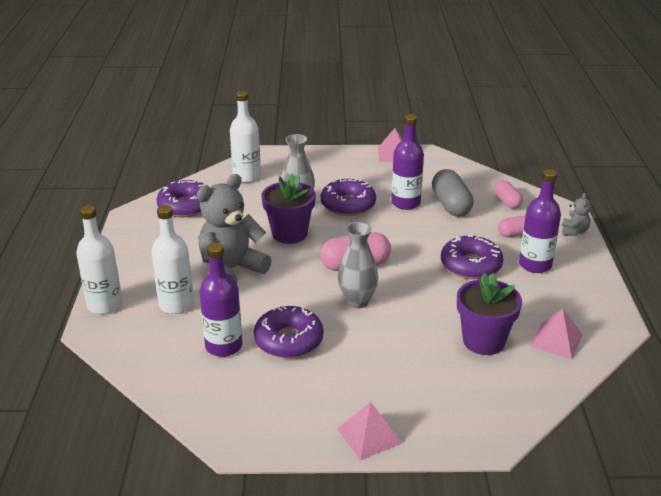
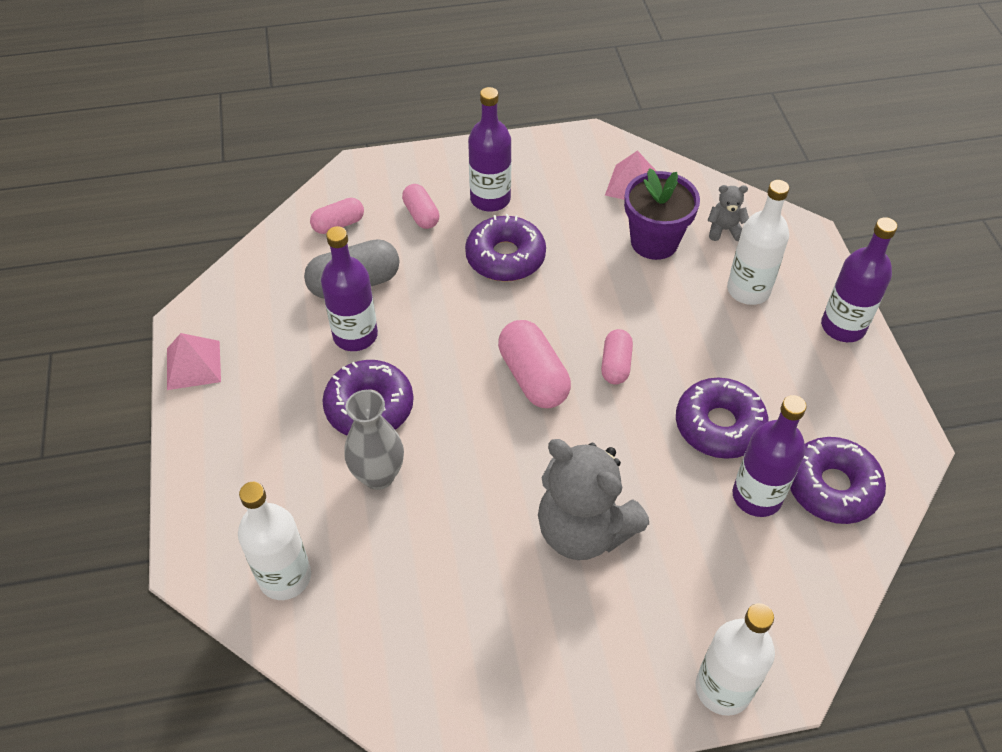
camera: 100 degrees left, 20 degrees up
(176, 305) = (690, 582): white bottle -> white bottle (748, 290)
(185, 206) = (405, 655): purple donut -> purple donut (832, 487)
(289, 234) = (468, 471): purple flower pot -> none
(357, 301) = (616, 365): grey vase -> pink capsule
(369, 435) = (843, 326): pink pyramid -> purple bottle
(574, 231) = (406, 163): grey teddy bear -> grey teddy bear (724, 230)

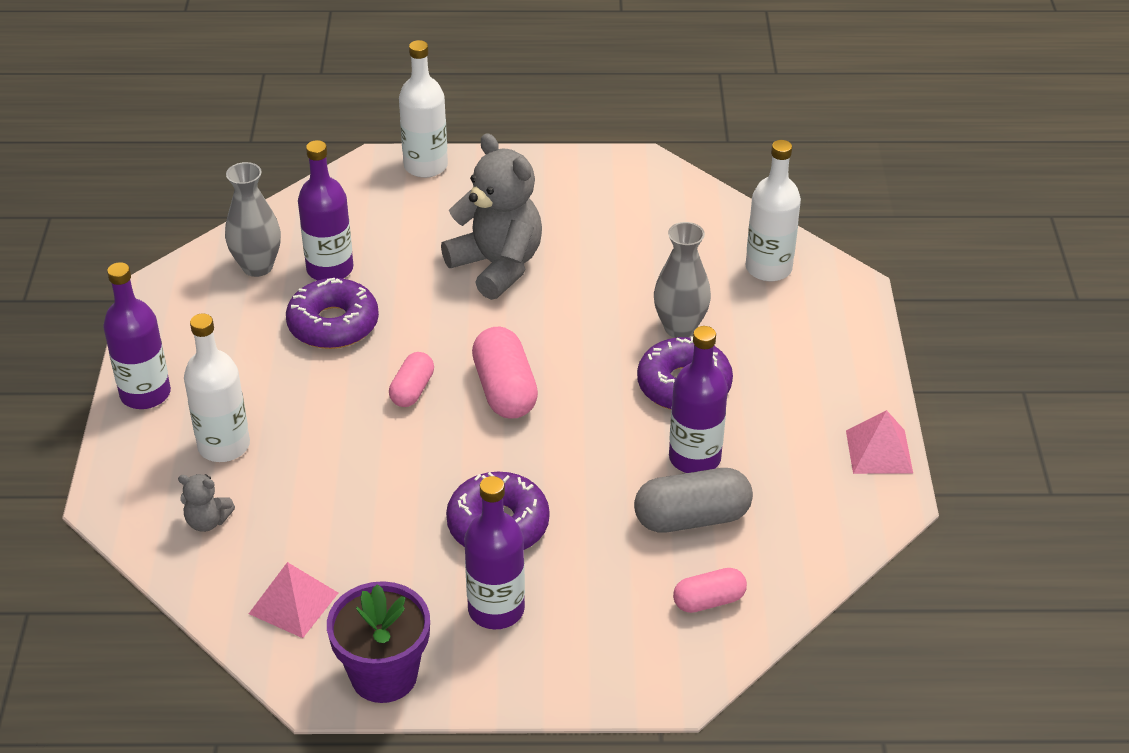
camera: 170 degrees left, 10 degrees down
(421, 215) = (595, 599): pink capsule -> none
(654, 242) = (304, 518): purple flower pot -> purple flower pot (384, 675)
(832, 487) = (257, 266): purple donut -> grey vase

